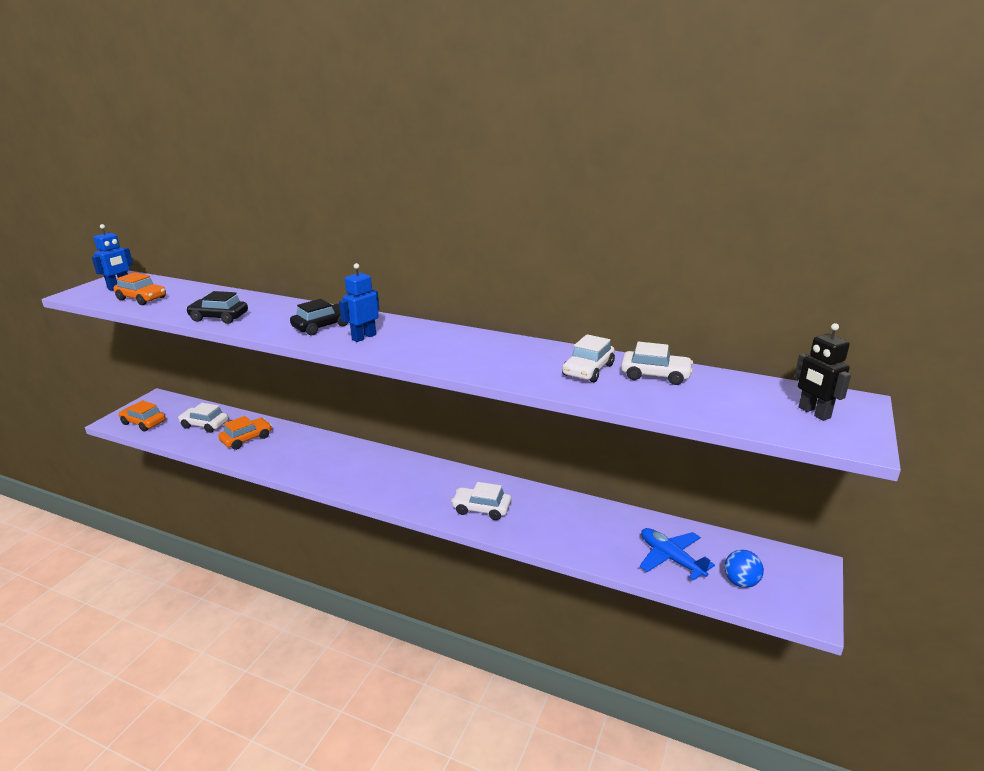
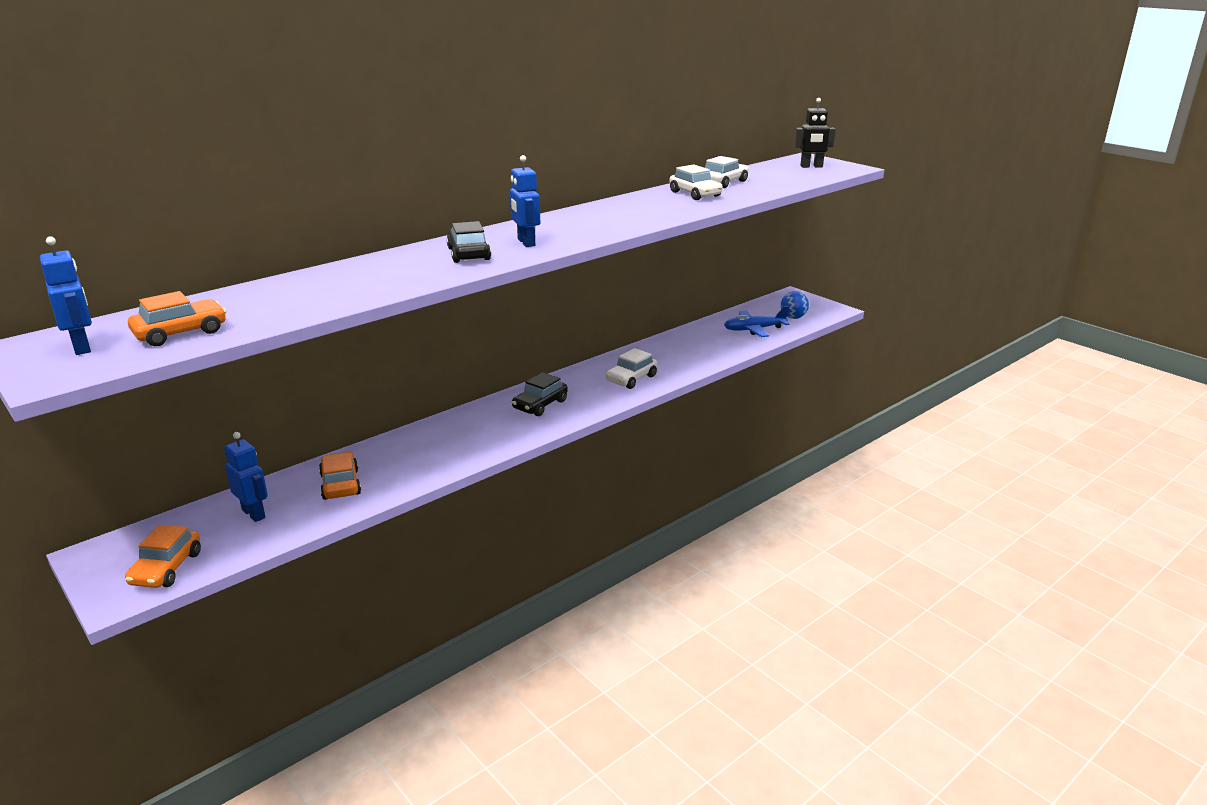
camera: 65 degrees left, 0 degrees up
(143, 422) = (166, 568): orange car -> orange car turned 45 degrees counterclockwise
(205, 425) = (254, 514): white car -> blue robot
(219, 317) = (354, 294): black car -> black car (540, 405)

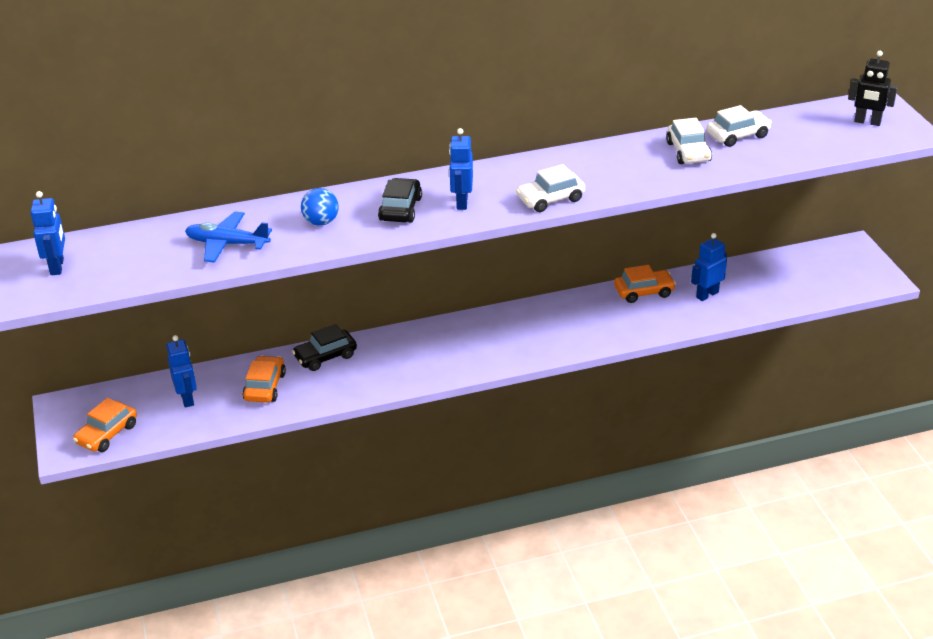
camera: 25 degrees right, 10 degrees up
(180, 333) = (128, 266): orange car -> orange car (644, 292)
(540, 405) = (480, 339): black car -> black car (325, 356)
(631, 379) = (588, 328): white car -> white car (550, 199)
(710, 340) = (707, 294): none -> blue robot
(754, 329) = (767, 289): blue plane -> blue plane (227, 244)
(793, 317) = (826, 281): blue ball -> blue ball (321, 222)

